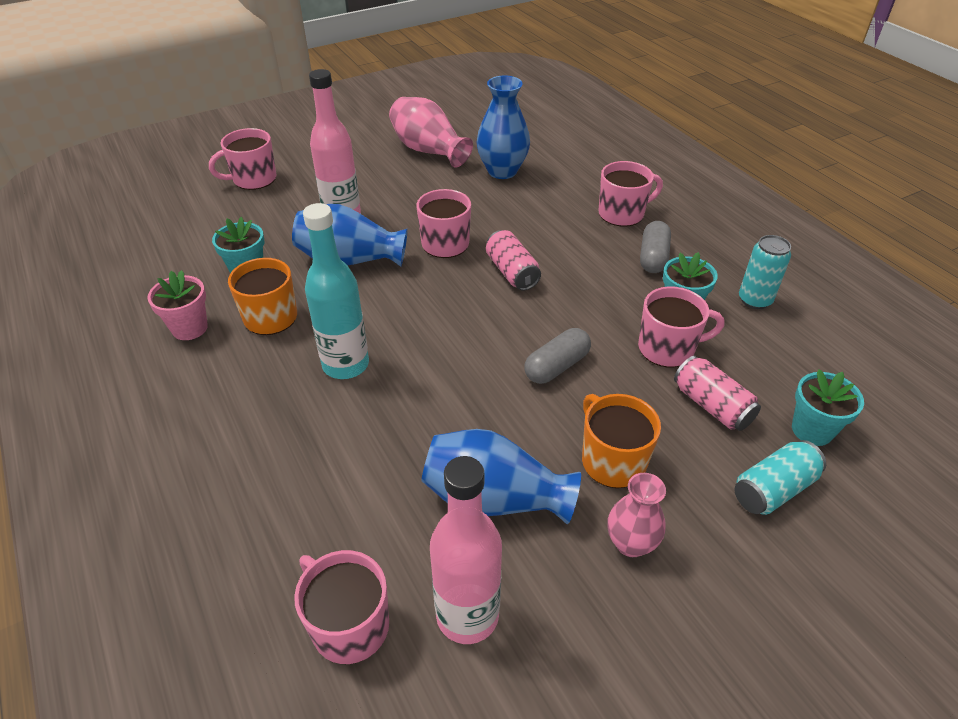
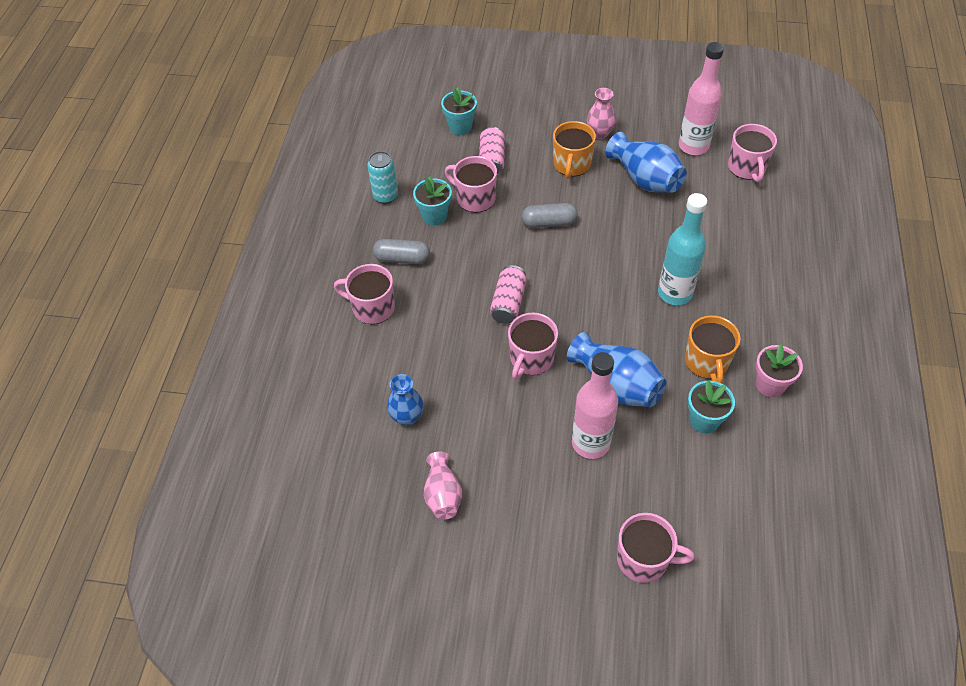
camera: 140 degrees left, 10 degrees up
(428, 150) = (443, 494): pink vase -> pink vase, size x0.63
(502, 171) = (407, 417): blue vase -> blue vase, size x0.63
(653, 257) = (402, 258): grey capsule -> grey capsule turned 45 degrees clockwise
(773, 489) = (512, 118): turquoise can -> none

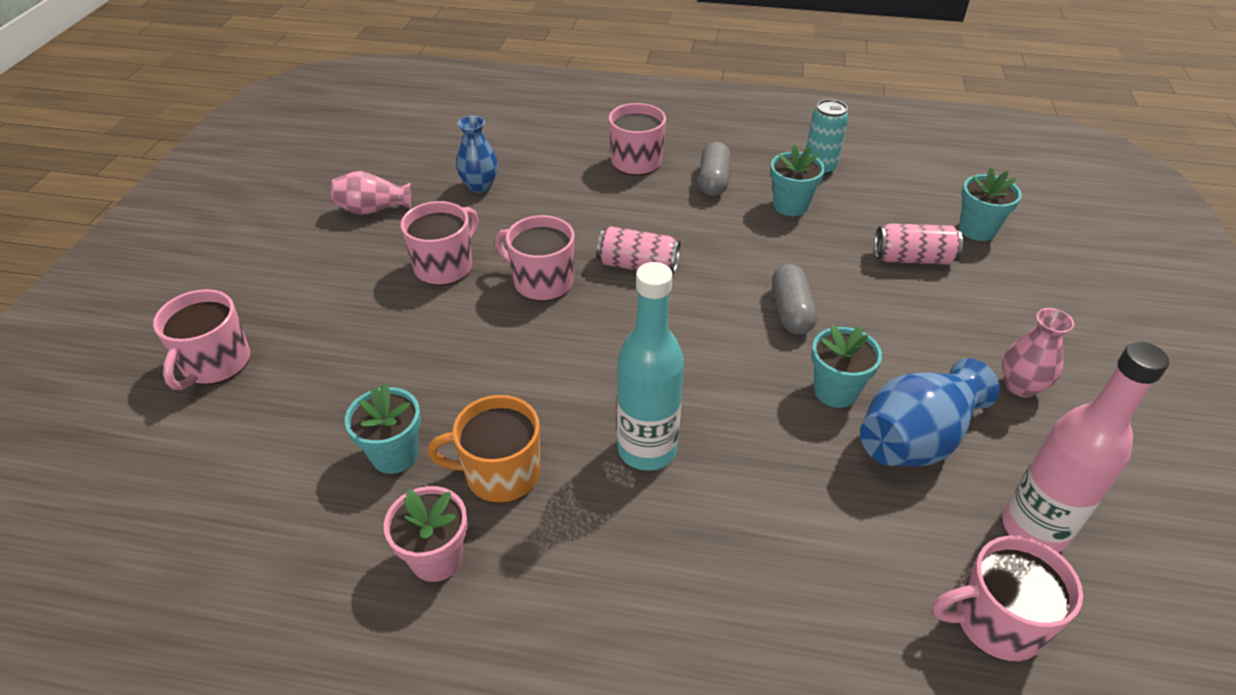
camera: 90 degrees right, 10 degrees down
(475, 198) = (830, 240): pink mug -> pink mug (445, 266)
(572, 164) = (927, 345): orange mug -> none
(590, 443) = (397, 328): pink bottle -> none
(615, 208) = (835, 391): none -> turquoise flower pot
(616, 385) = (482, 361): blue vase -> none

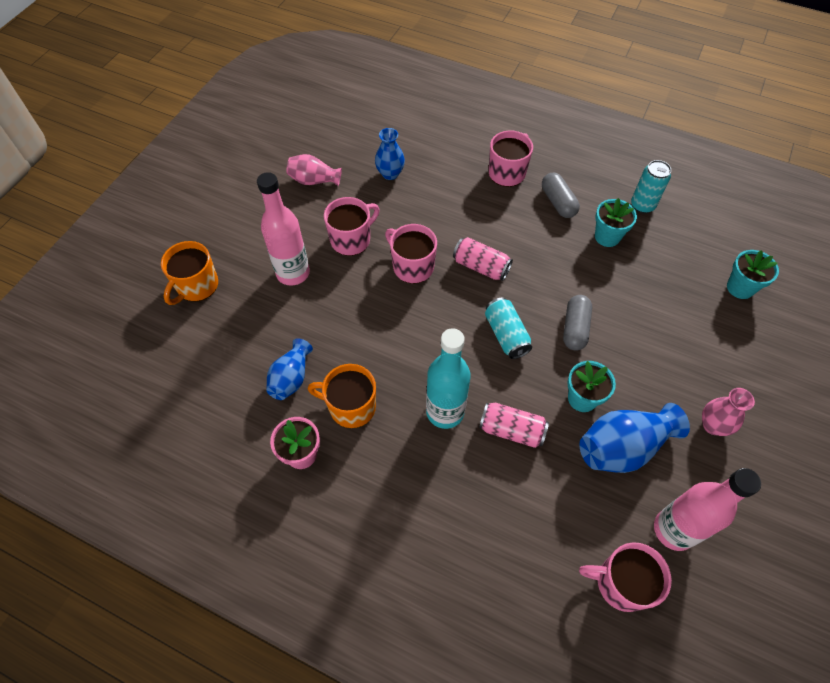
camera: 15 degrees right, 15 degrees up
(215, 363) = (197, 286): pink mug -> orange mug
(367, 320) = (293, 273): none -> pink bottle
(395, 455) = (291, 378): turquoise flower pot -> blue vase
(701, 336) = (506, 335): none -> turquoise can
(713, 181) = (558, 202): grey capsule -> grey capsule turned 45 degrees counterclockwise
(913, 258) = (680, 303): pink can -> pink can (511, 430)

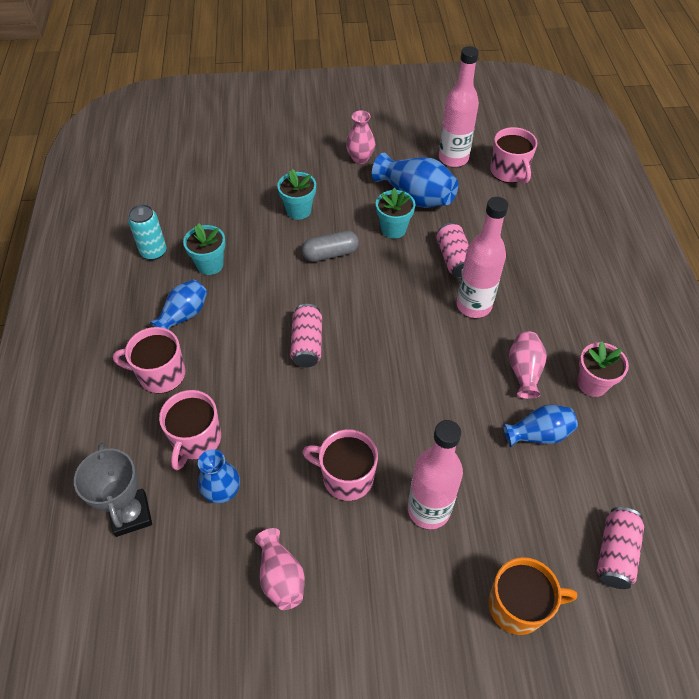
camera: 120 degrees left, 5 degrees down
(174, 364) = (615, 553): none -> pink can
(351, 407) = (524, 371): orange mug -> pink vase
(407, 129) = (131, 514): none -> grey trophy
(412, 266) = (344, 400): pink mug -> pink mug (196, 439)
(445, 412) = (473, 305): turquoise bottle -> pink bottle
(506, 335) = (370, 295): turquoise can -> none
(558, 202) = (184, 315): grey capsule -> blue vase
(740, 288) = (219, 170): turquoise flower pot -> turquoise flower pot (298, 210)

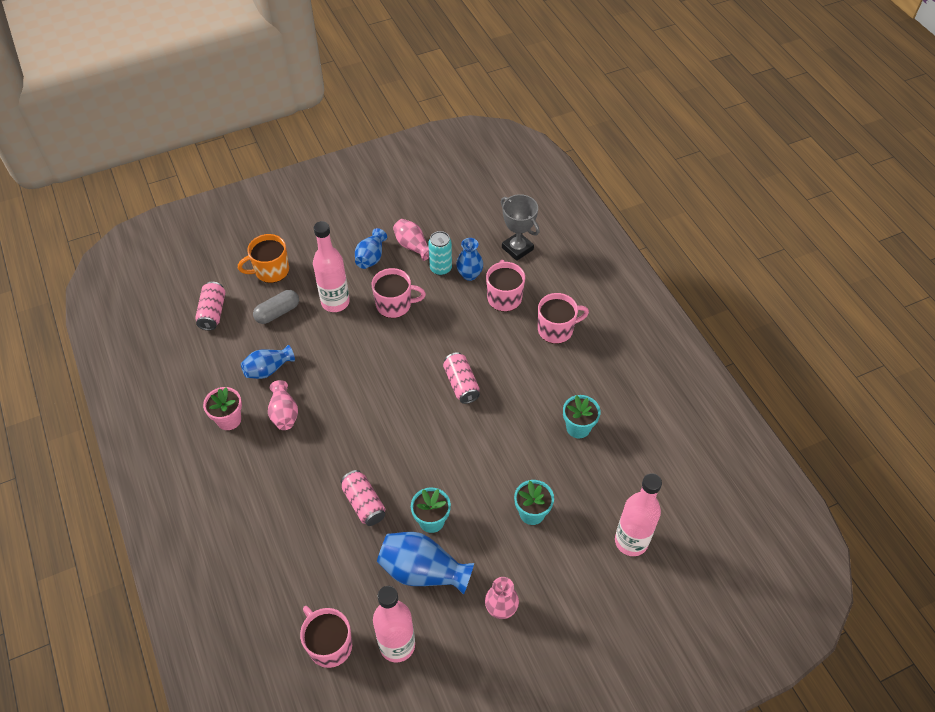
camera: 160 degrees right, 0 degrees up
(153, 252) = (634, 424): turquoise can -> turquoise can (440, 268)
(184, 315) = (570, 377): blue vase -> blue vase (371, 257)
(330, 254) = (479, 472): grey capsule -> grey capsule (277, 312)
(473, 305) = (335, 460): pink bottle -> pink bottle (631, 541)

